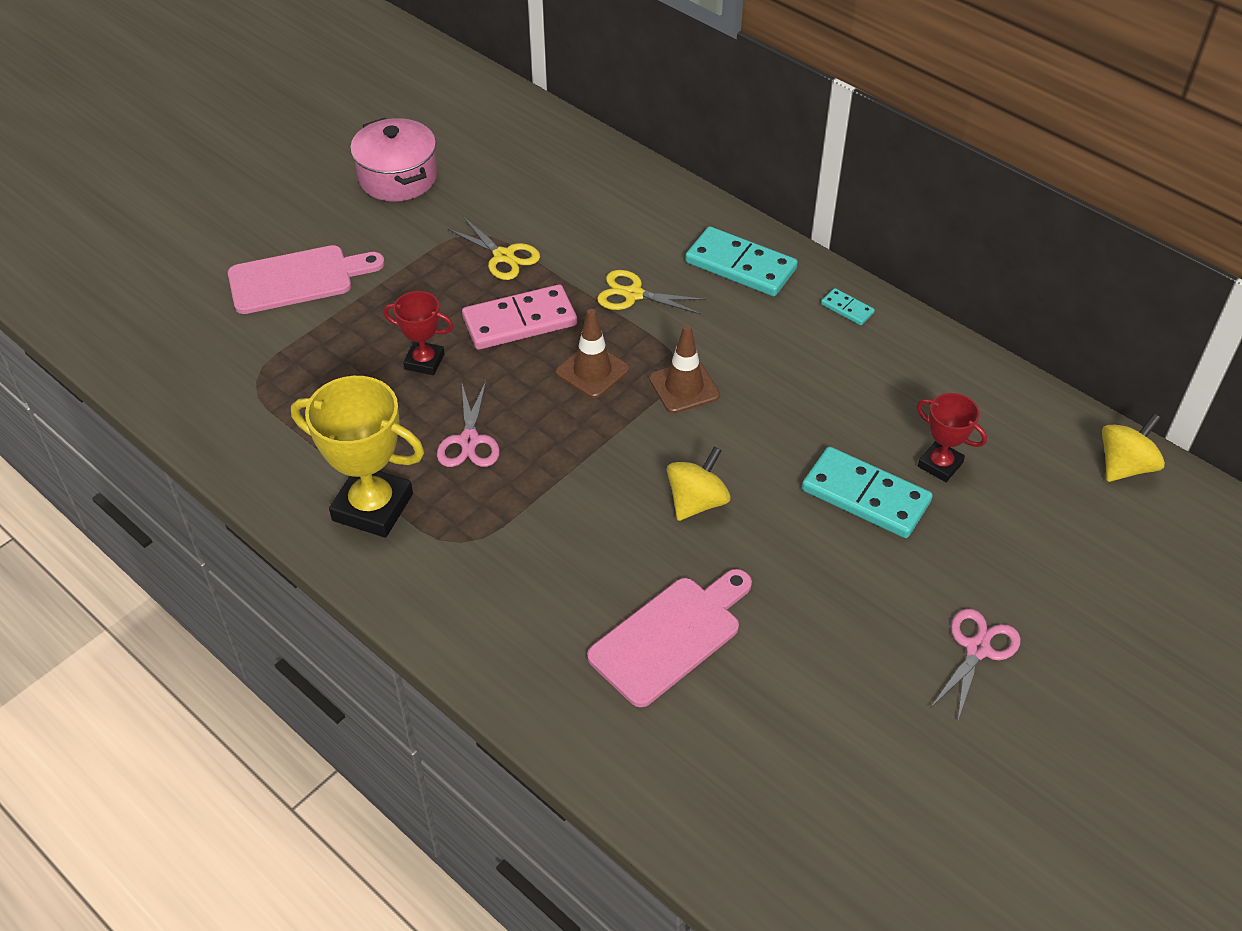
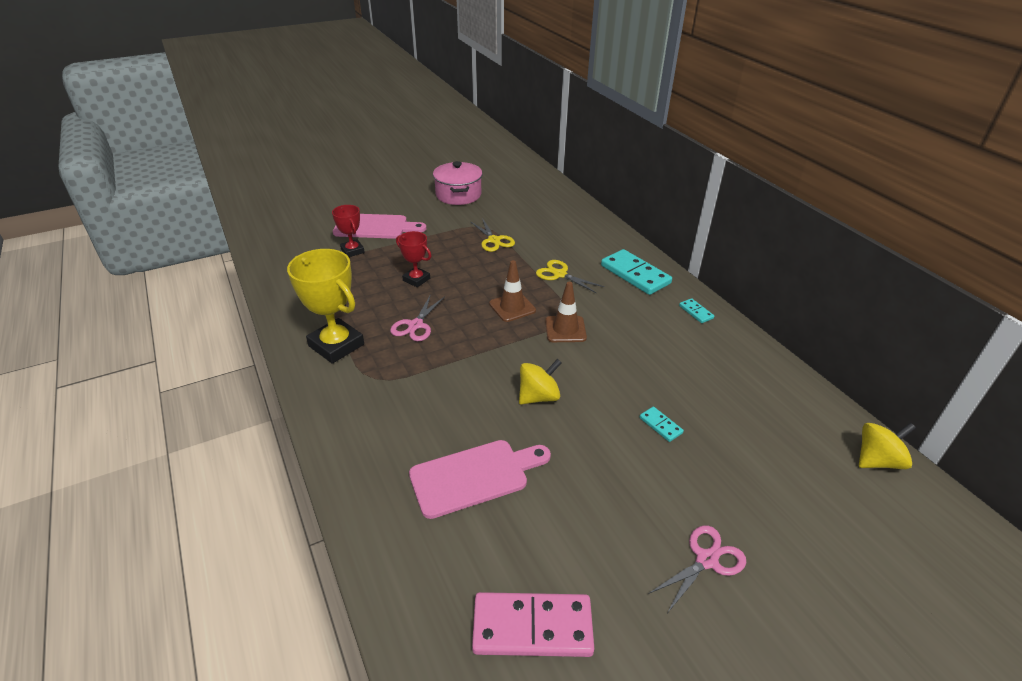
camera: 20 degrees right, 10 degrees down
(520, 321) = (484, 273): pink domino -> pink domino (532, 627)
(865, 496) = (660, 425): turquoise domino -> turquoise domino, size x0.47
(940, 464) = (725, 420): red trophy -> red trophy (352, 251)

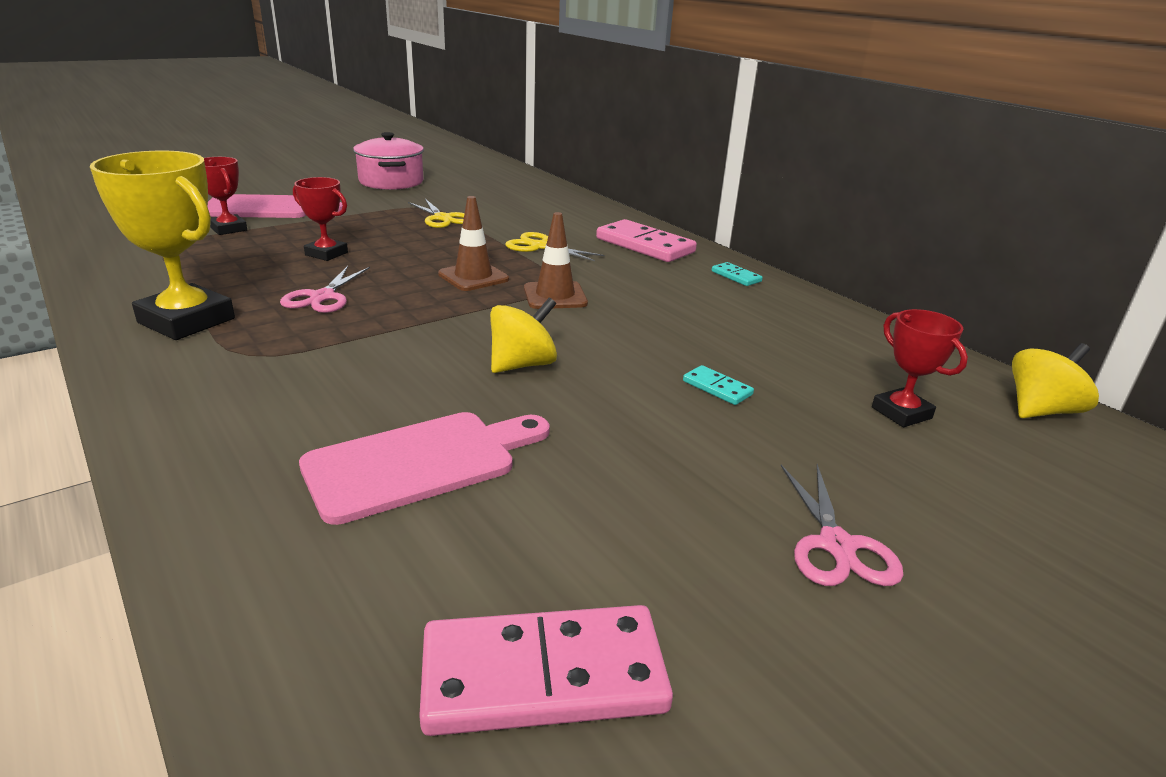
camera: 10 degrees left, 10 degrees down
(635, 274) = (644, 245): turquoise domino -> pink domino
(706, 560) = (837, 545): pink scissors -> pink scissors turned 135 degrees clockwise
(778, 456) = (901, 413): none -> red trophy

